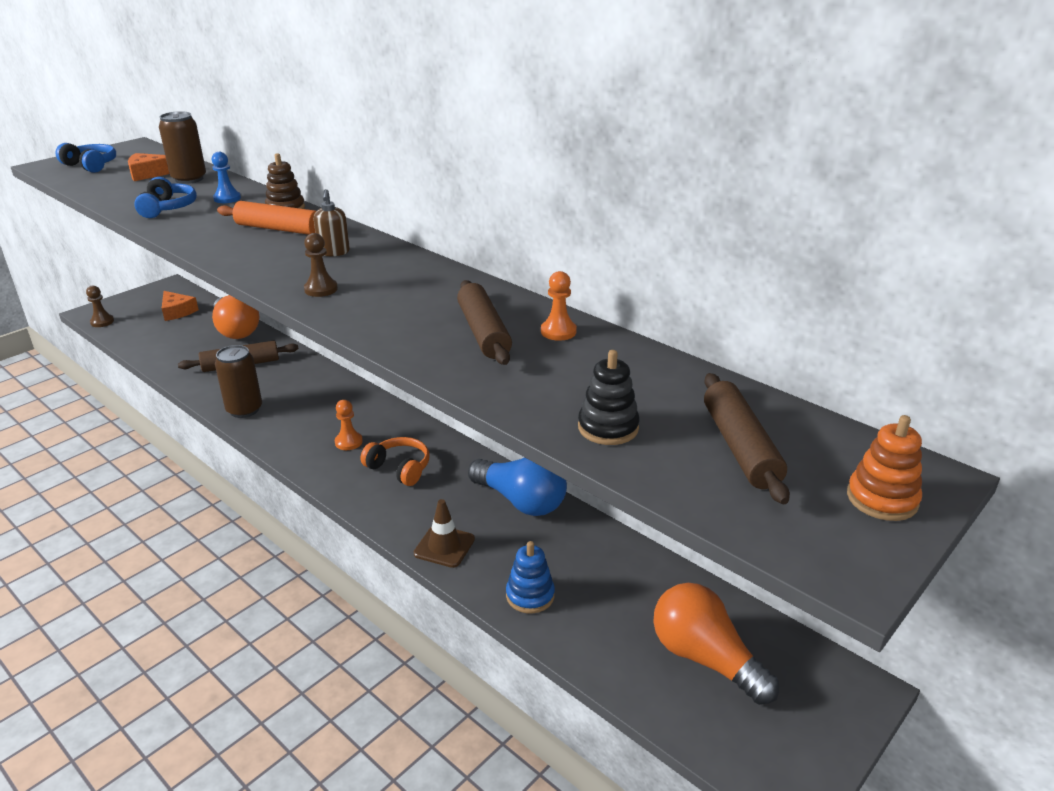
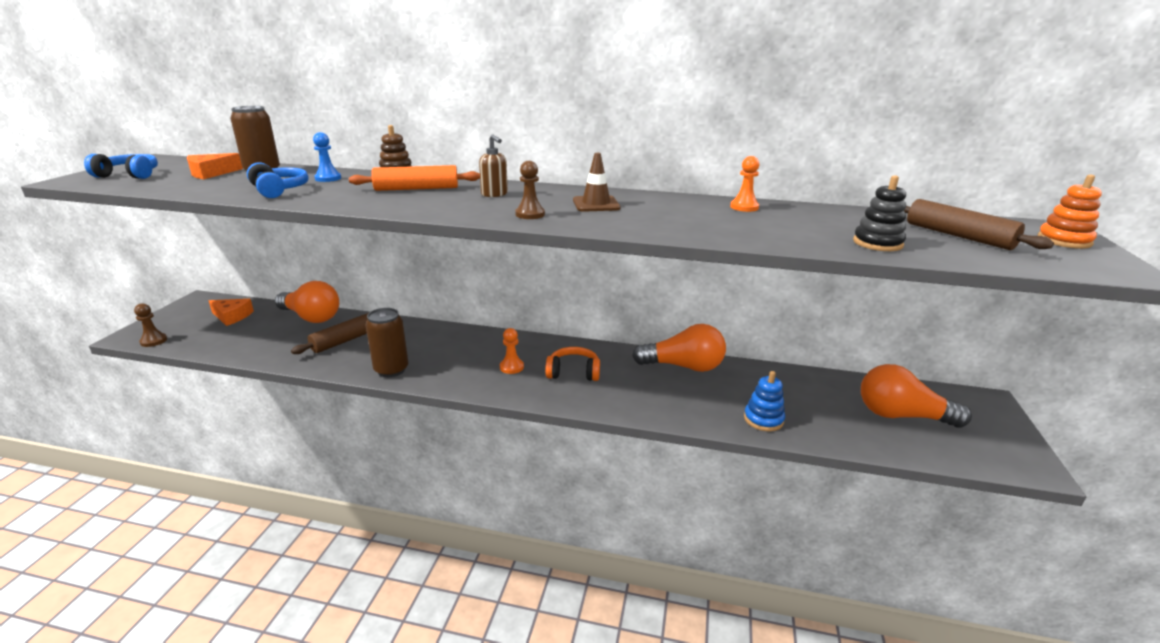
camera: 30 degrees left, 5 degrees down
(444, 546) = (670, 410): brown traffic cone -> brown traffic cone (596, 204)
(484, 332) = (700, 216): brown rolling pin -> none
(521, 501) = (683, 366): blue light bulb -> orange light bulb

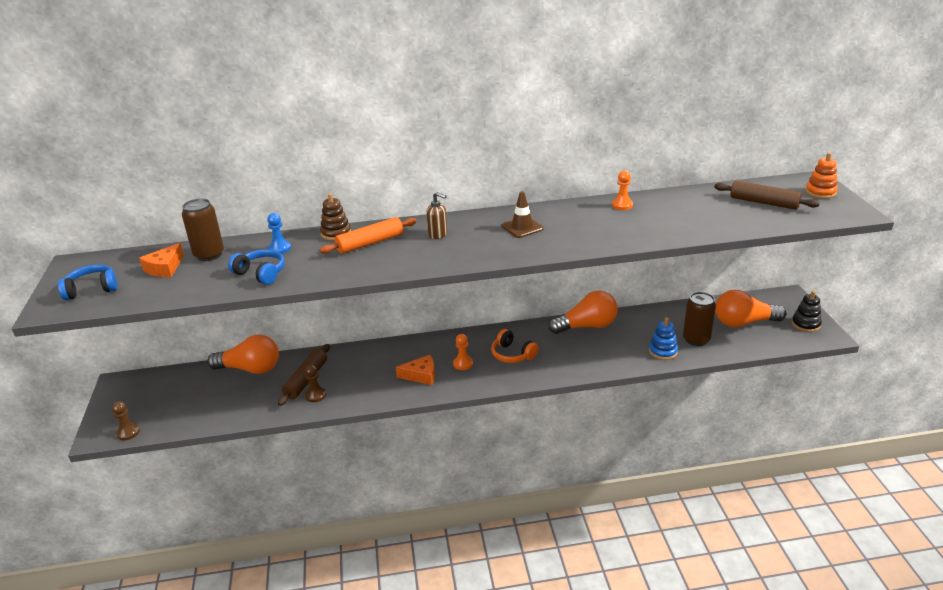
camera: 20 degrees left, 5 degrees up
(232, 316) = (173, 389): orange cheese -> orange cheese (421, 375)
(391, 370) = (371, 394): brown can -> brown can (696, 339)
(530, 214) = (488, 250): brown pawn -> brown pawn (316, 395)
(573, 372) = (512, 354): orange headphones -> orange headphones turned 120 degrees counterclockwise
(877, 243) = (723, 222): black stacking toy -> black stacking toy (805, 324)

